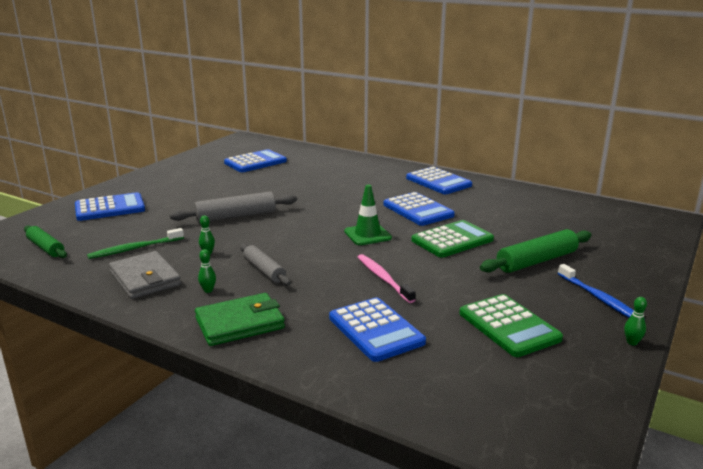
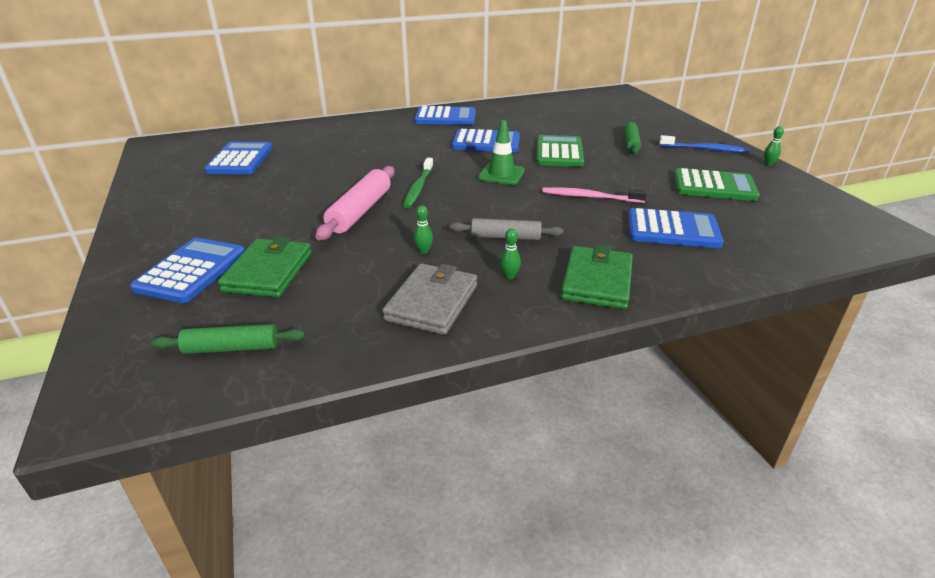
camera: 50 degrees left, 10 degrees up
(130, 224) = (268, 272): none -> green wallet
(134, 249) = (343, 288): green toothbrush -> green toothbrush (418, 188)
(145, 279) = (432, 302): grey wallet -> grey wallet turned 75 degrees counterclockwise
(236, 216) = (360, 211): grey rolling pin -> pink rolling pin
(536, 261) = (630, 143): green rolling pin -> green rolling pin, size x0.66

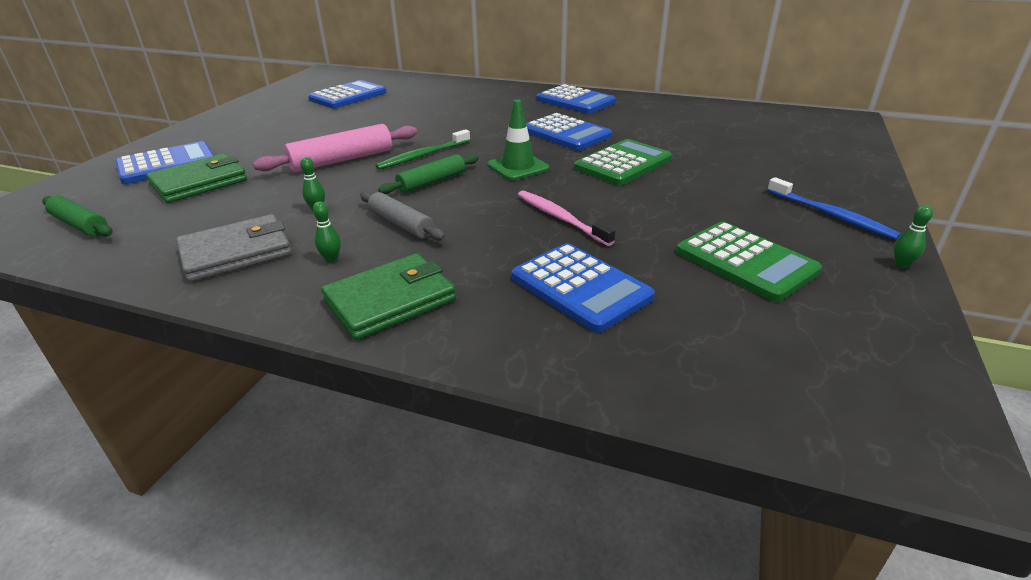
camera: 40 degrees right, 0 degrees up
(630, 143) = (733, 178): green rolling pin -> green rolling pin (431, 182)

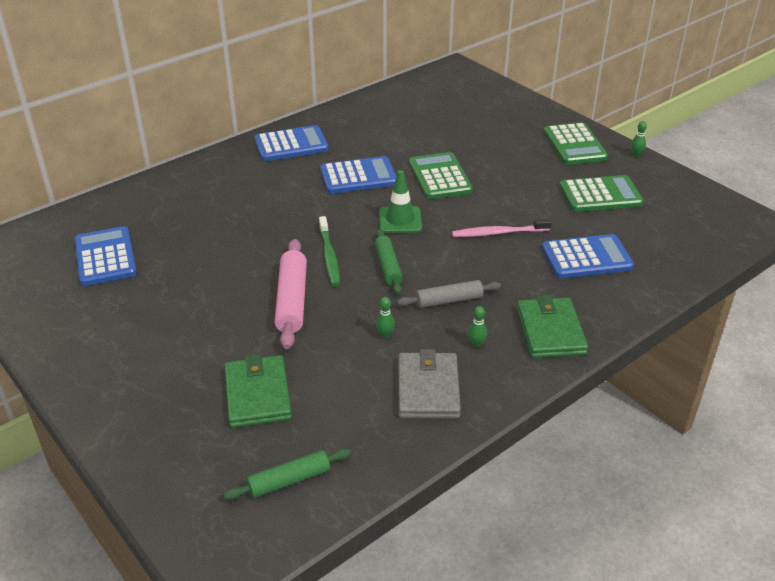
camera: 60 degrees left, 5 degrees up
(167, 164) = (181, 413): blue calculator -> none
(831, 215) = (574, 145): blue toothbrush -> green calculator

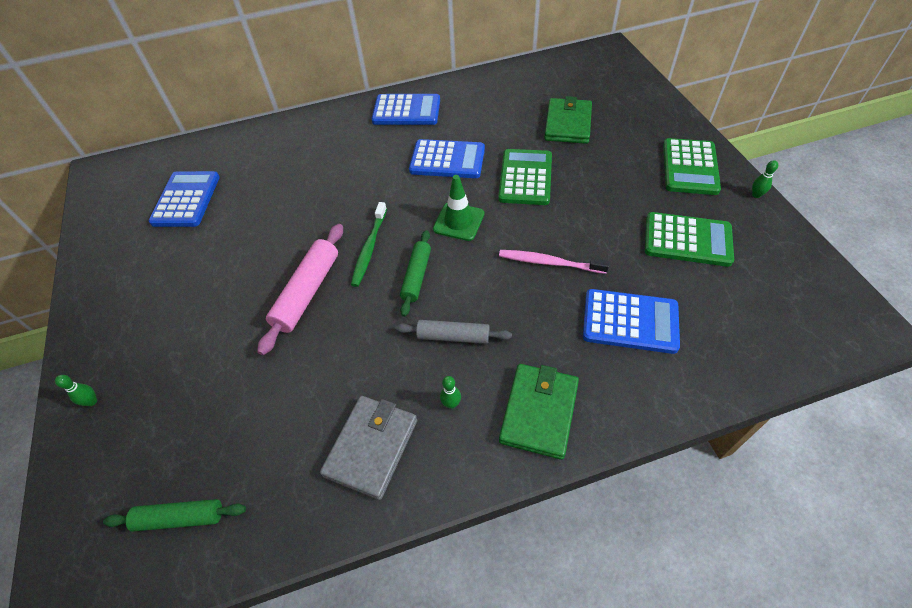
camera: 25 degrees right, 15 degrees up
(257, 395) = (214, 398): green wallet -> green wallet (567, 124)
(385, 335) = (368, 361): green bowling pin -> green bowling pin (92, 401)

